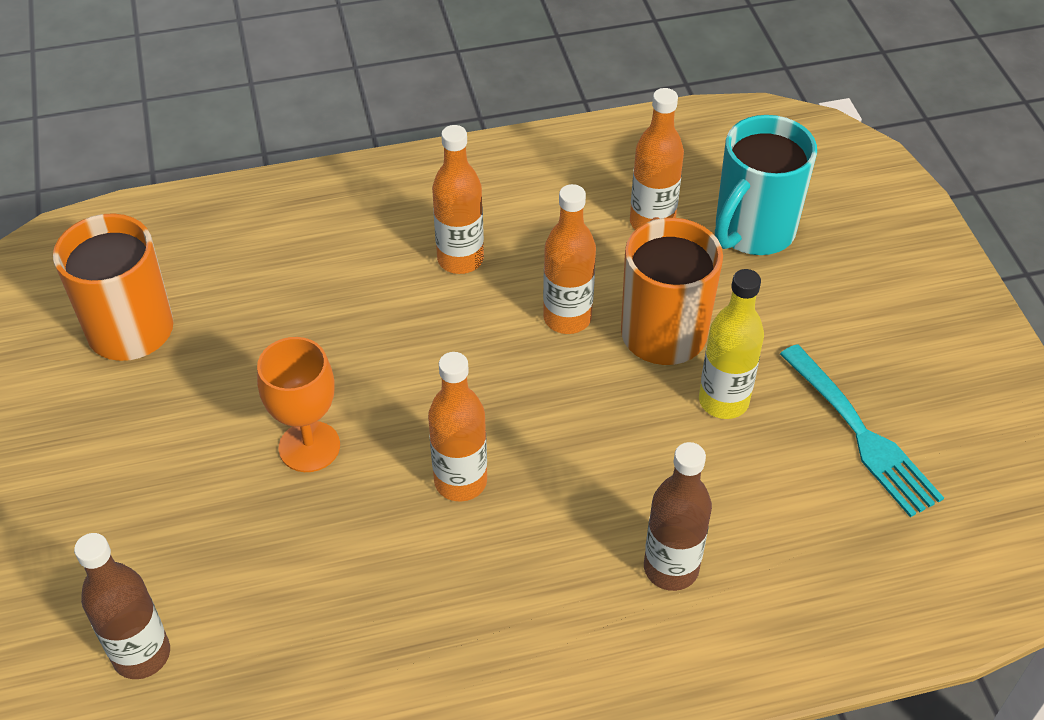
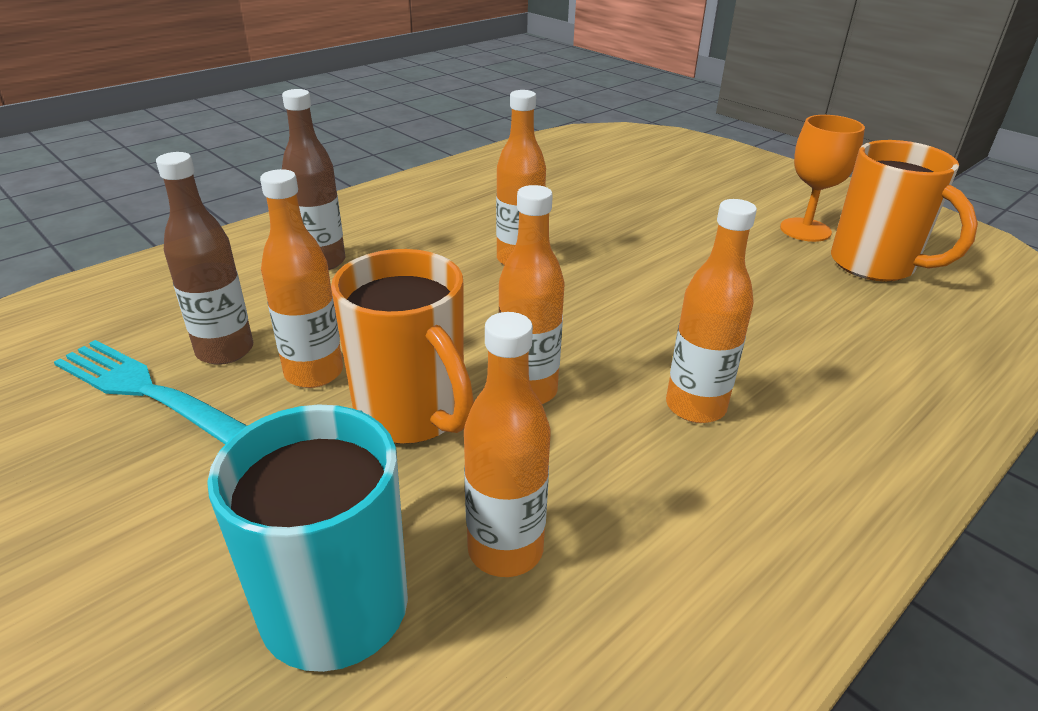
camera: 150 degrees right, 15 degrees down
(141, 654) = (623, 163): brown bottle -> brown bottle (225, 351)
(309, 446) = (648, 247): orange goblet -> orange goblet (805, 230)
(723, 401) = (314, 373): yellow bottle -> orange bottle

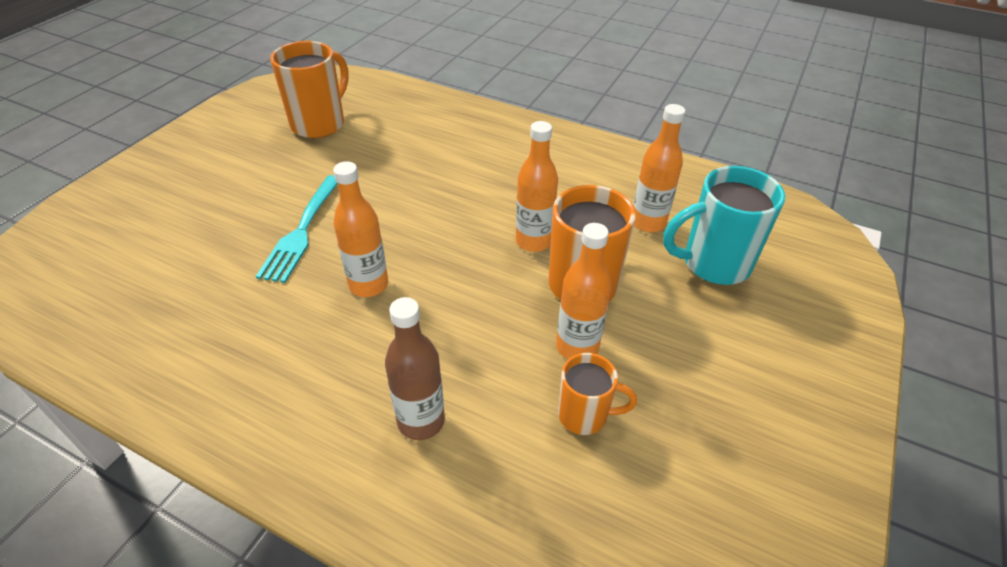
camera: 110 degrees left, 10 degrees up
(146, 391) = (655, 435): turquoise fork -> turquoise fork (302, 231)
(225, 351) = (585, 415): brown bottle -> orange mug
(695, 406) = (510, 180): orange bottle -> none
(805, 230) = (270, 150): orange goblet -> none

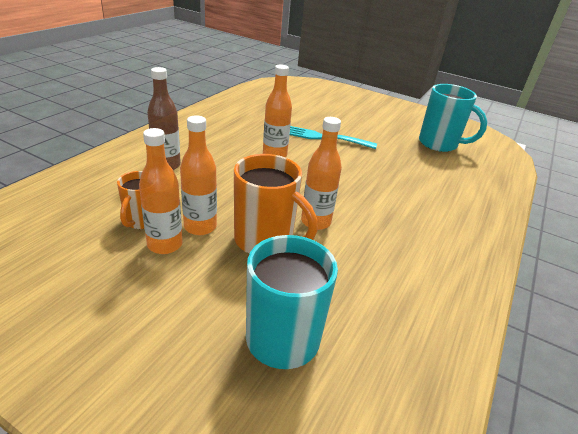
camera: 90 degrees right, 10 degrees down
(320, 124) = (439, 144): orange mug -> turquoise mug
(648, 222) = (346, 298): orange bottle -> orange bottle (165, 245)

